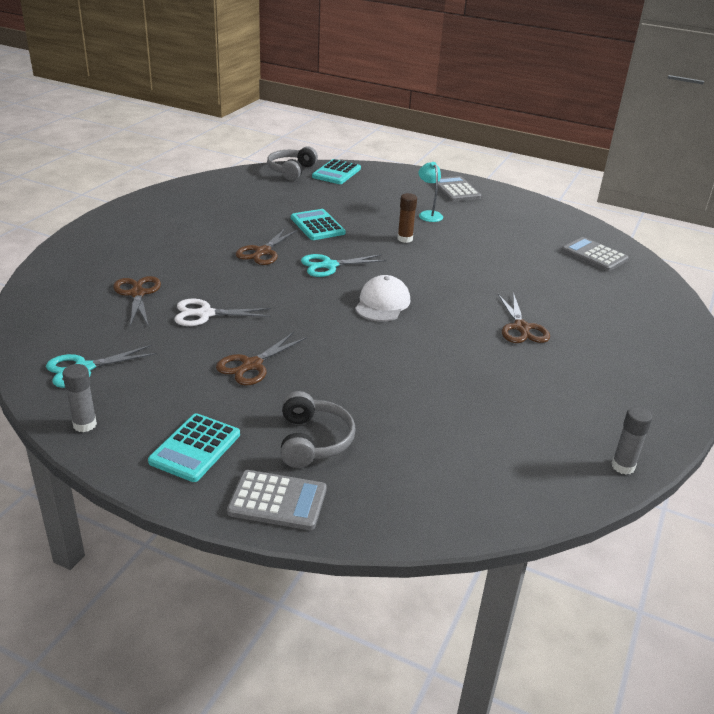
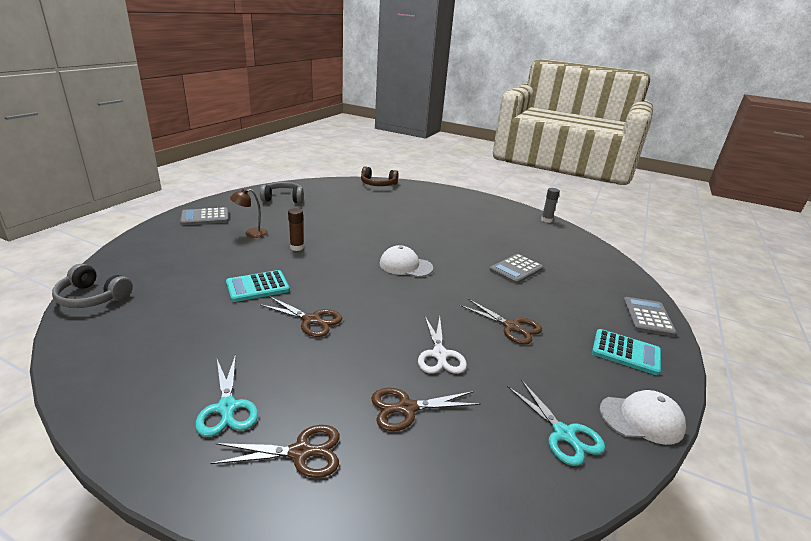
camera: 90 degrees left, 5 degrees down
(85, 424) = (641, 419): grey glue stick -> white cap
(313, 441) = (584, 302): grey headphones -> grey headphones (283, 199)
(329, 265) = (343, 284): turquoise scissors -> turquoise scissors (227, 407)
(336, 173) = (122, 269): turquoise calculator -> none
(428, 214) = (251, 233): turquoise lamp -> brown lamp
(521, 328) = (428, 224): brown scissors -> brown scissors (300, 452)
(594, 255) = (333, 191): grey calculator -> grey calculator (516, 269)
(656, 290) = (378, 184): none -> brown headphones

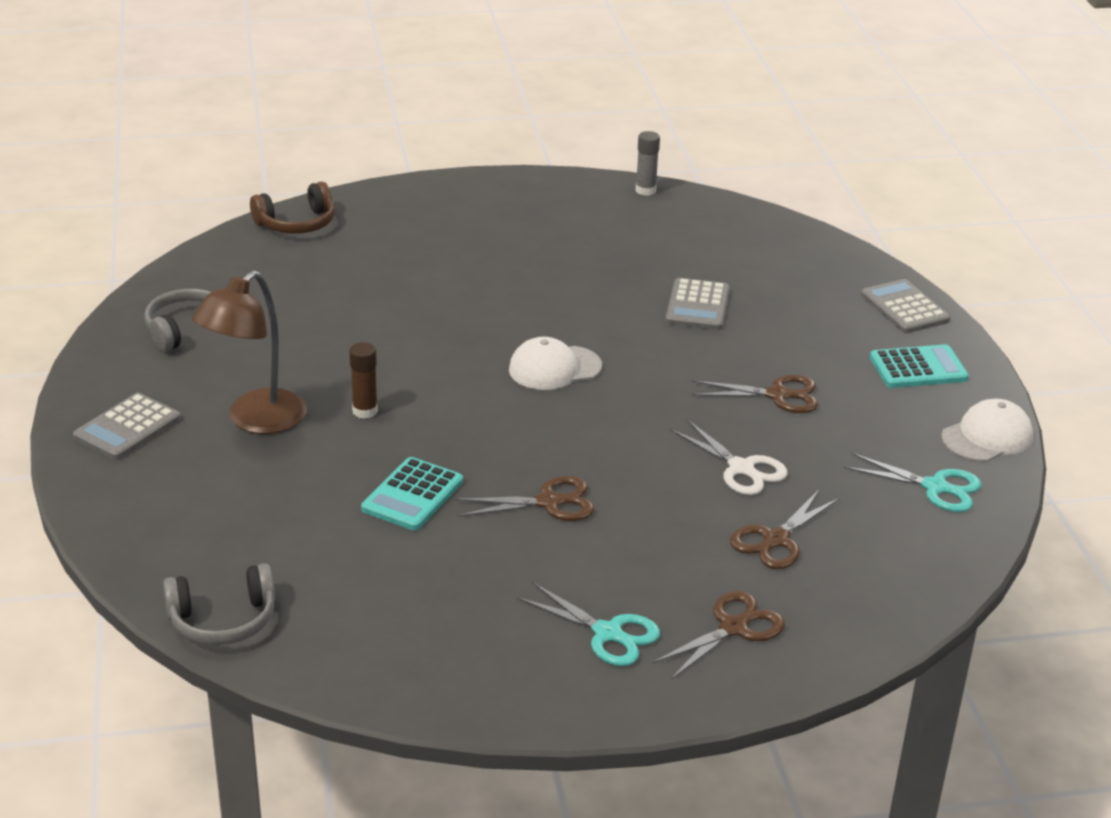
camera: 35 degrees left, 5 degrees up
(251, 233) = (255, 420): brown lamp -> brown lamp, size x1.83

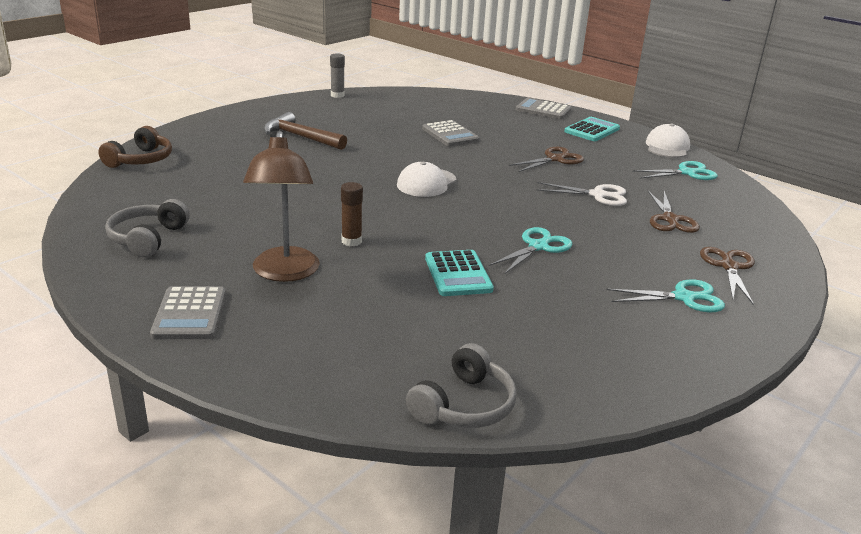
camera: 40 degrees left, 5 degrees down
(505, 247) = (301, 137): none -> brown hammer
(548, 502) = (538, 247): brown scissors -> turquoise scissors

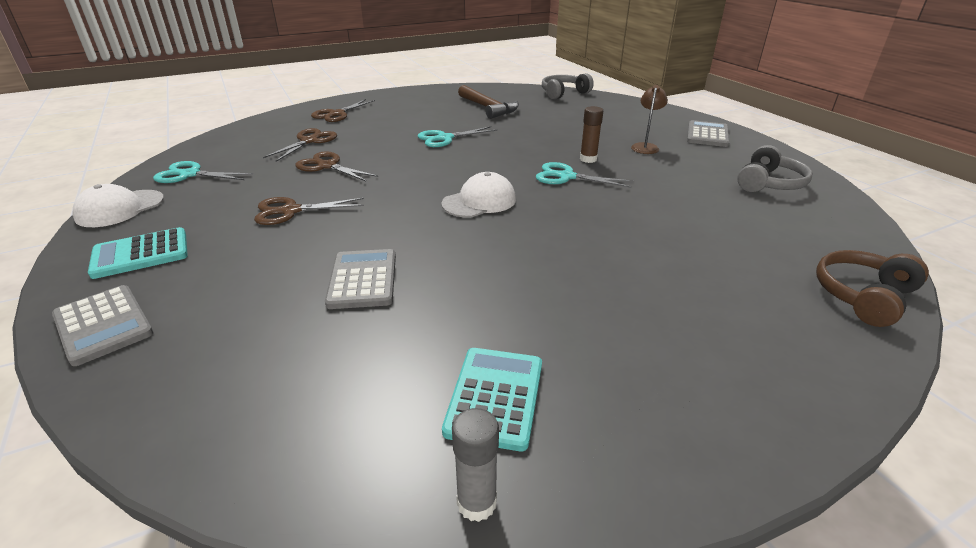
camera: 155 degrees left, 5 degrees up
(285, 273) = (645, 146): brown lamp -> brown lamp, size x0.55
(301, 137) = (611, 314): brown hammer -> brown hammer (488, 108)
(458, 274) = (521, 132): turquoise calculator -> turquoise calculator (495, 397)
(597, 195) = (327, 166): white scissors -> brown scissors
(683, 298) = (397, 107): turquoise scissors -> turquoise scissors (567, 177)

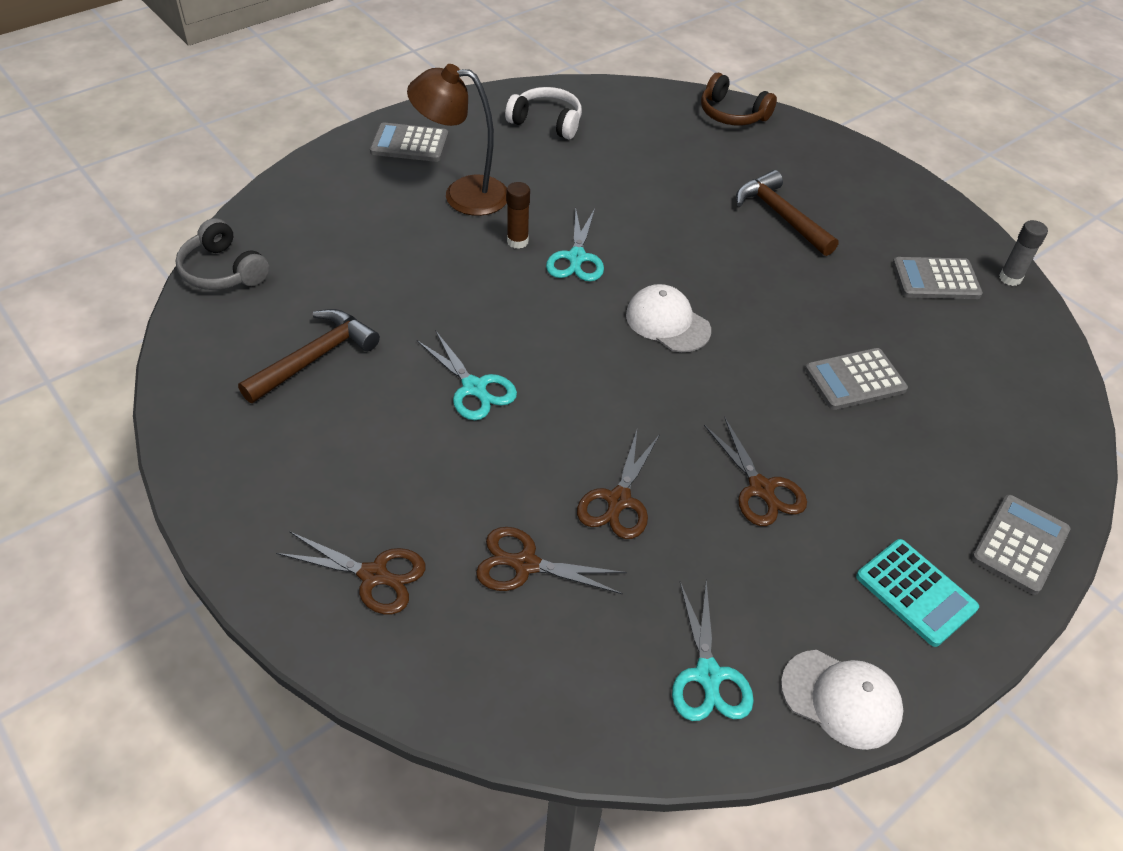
camera: 105 degrees left, 15 degrees up
(495, 397) = (936, 279): turquoise calculator -> grey calculator
(634, 290) = (781, 216): none -> brown hammer
(645, 146) = (463, 194): brown lamp -> brown lamp, size x1.83
(769, 183) = (546, 122): grey headphones -> white headphones

